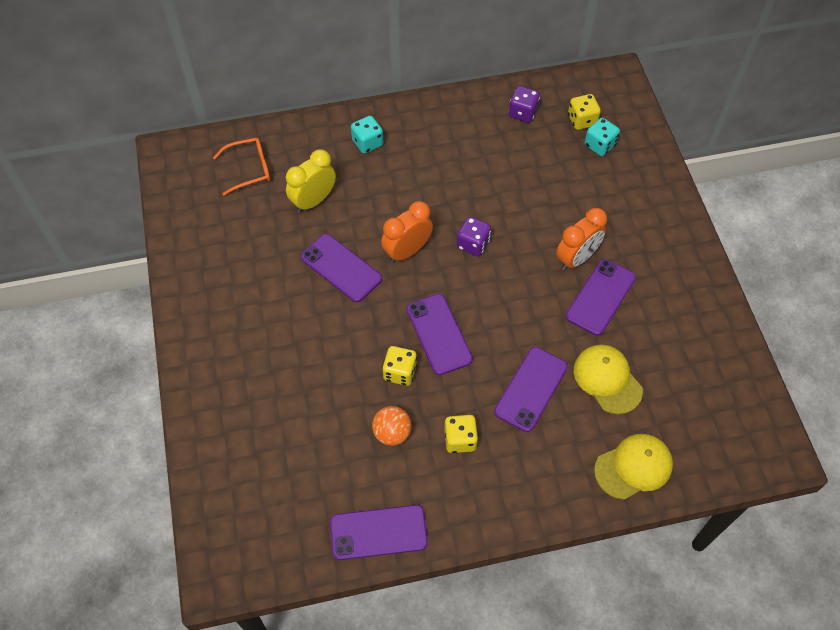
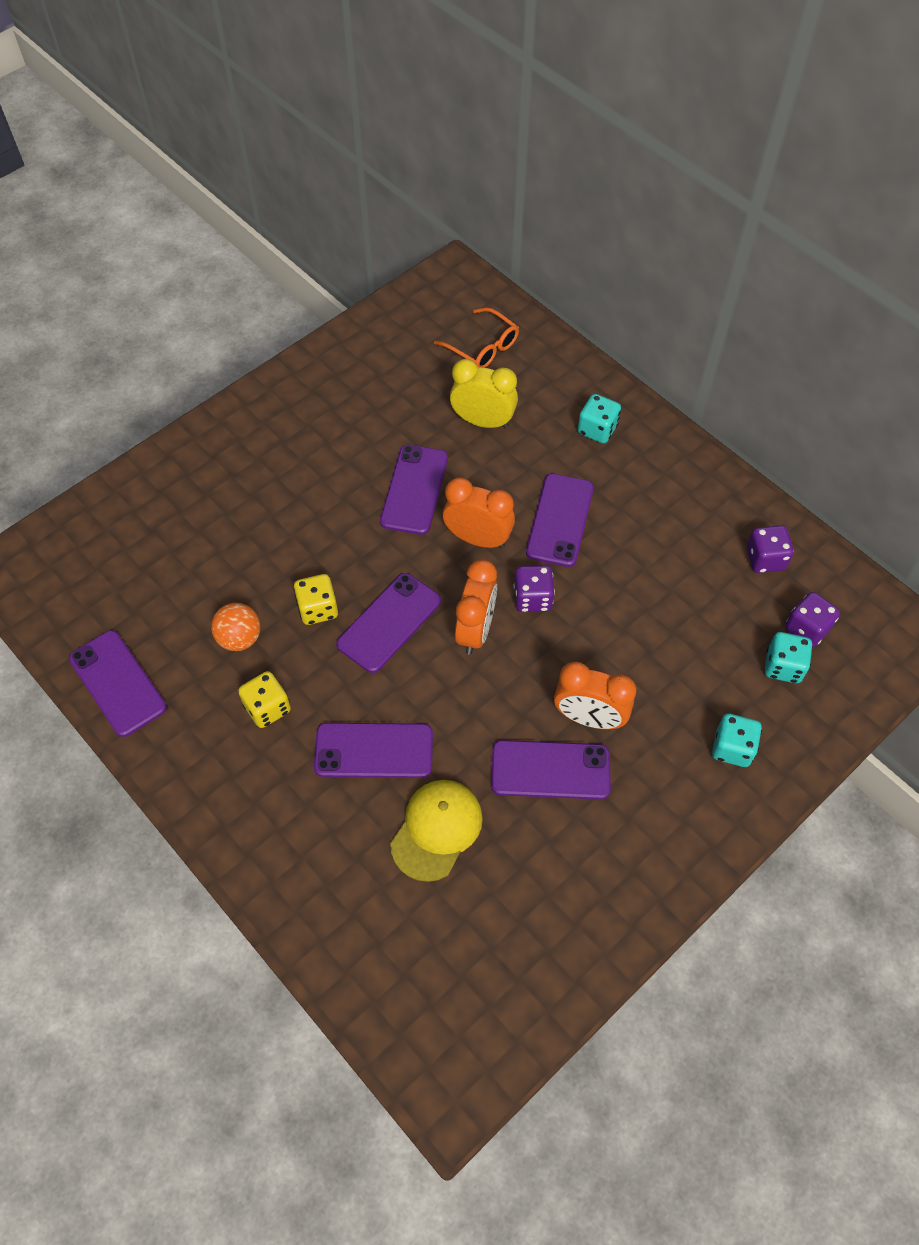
camera: 60 degrees right, 0 degrees up
(424, 199) = (560, 520): none -> purple phone
(476, 287) = (475, 630): none -> orange clock
(582, 120) = (806, 629): yellow dice -> purple dice
(633, 467) = (333, 913): yellow cap -> none
(637, 199) = (732, 748): none -> turquoise dice

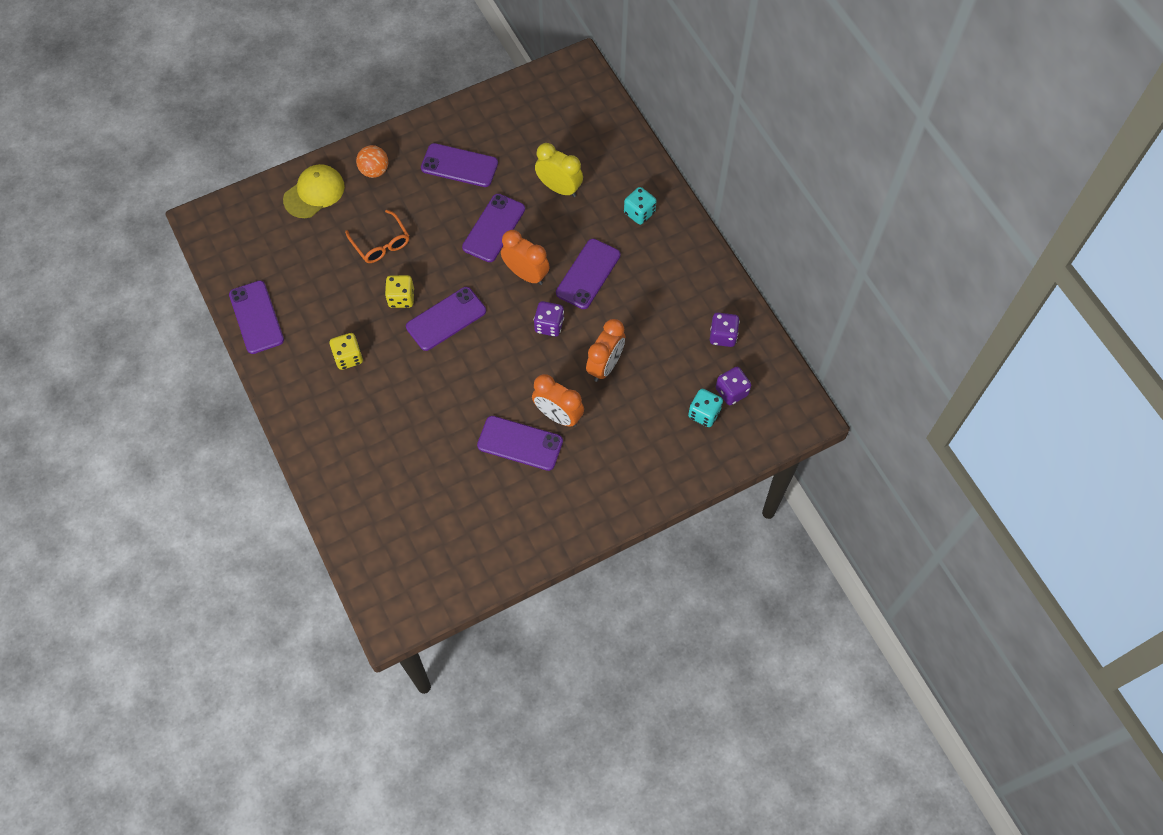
camera: 15 degrees right, 5 degrees up
(240, 638) = (343, 306): orange ball -> orange ball (374, 170)
(374, 751) = (409, 402): purple phone -> purple phone (459, 165)
(437, 830) = (433, 463): yellow cap -> yellow cap (314, 193)
(475, 630) = (502, 338): orange clock -> orange clock (605, 365)
(482, 347) = (578, 130): orange glasses -> orange glasses (381, 243)
(732, 748) = (646, 459): turquoise dice -> none

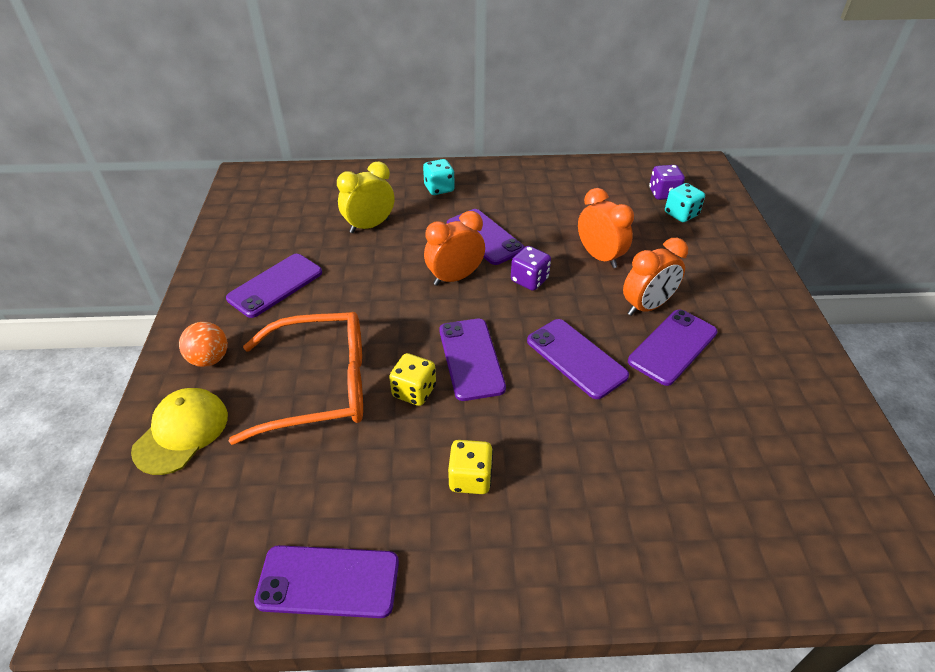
camera: 65 degrees left, 20 degrees down
(314, 193) = (181, 432): yellow cap -> yellow cap turned 45 degrees clockwise
(381, 243) = (319, 386): orange glasses -> orange glasses, size x1.83
(494, 228) = (378, 284): purple phone -> purple phone (576, 358)
(723, 336) = (602, 182): purple dice -> none

